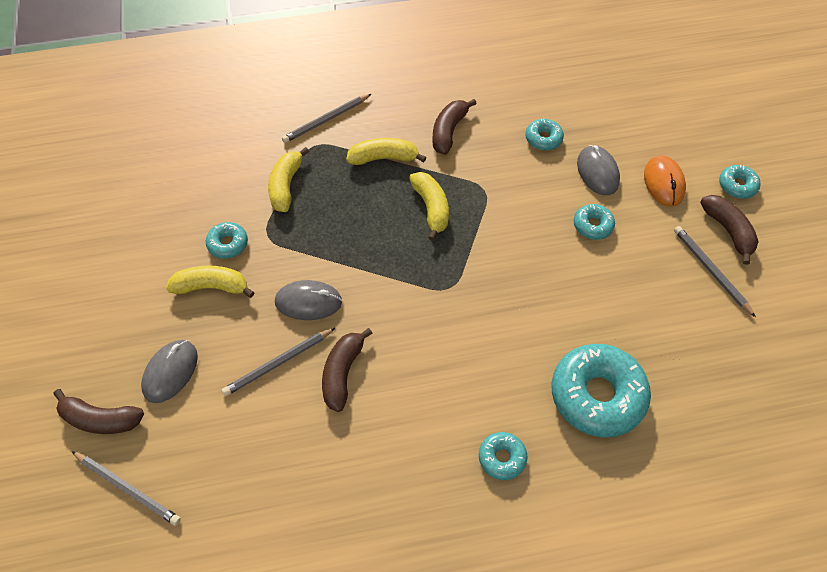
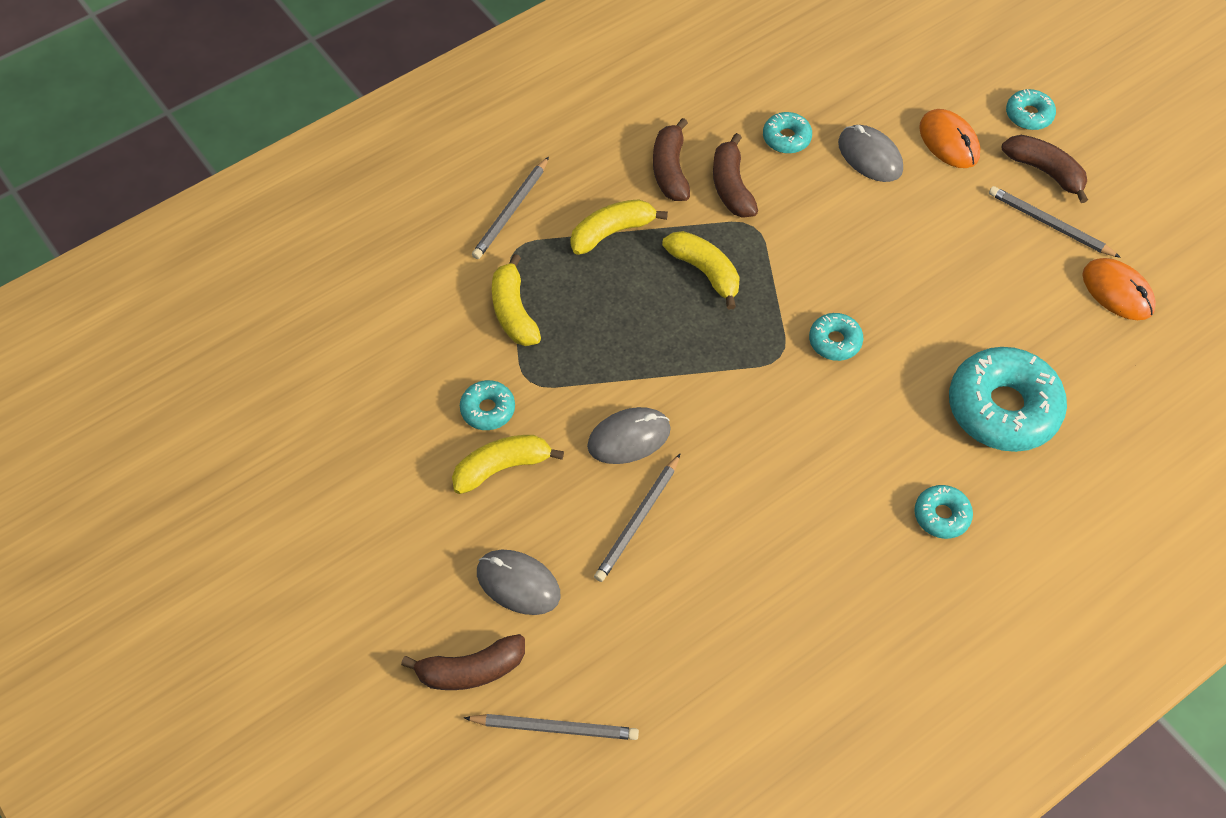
camera: 25 degrees left, 0 degrees up
(170, 372) = (518, 583): grey mouse -> grey mouse turned 60 degrees counterclockwise
(342, 373) = (718, 500): brown banana -> brown banana (731, 186)
(592, 225) = (898, 221): turquoise donut -> turquoise donut (835, 341)
(740, 343) = (1117, 292): none -> orange mouse

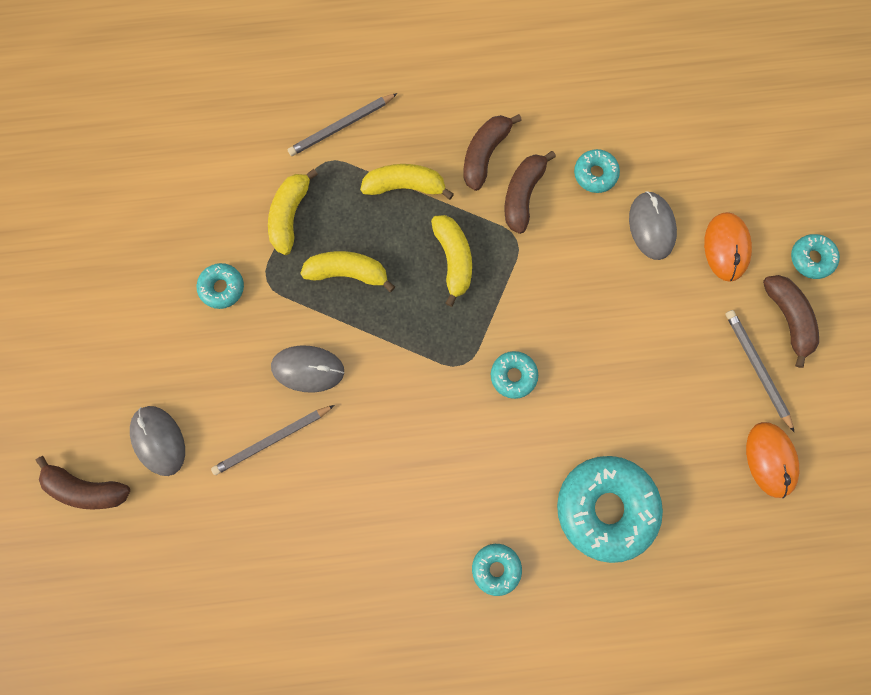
camera: 30 degrees right, 20 degrees up
(502, 467) = (204, 341): yellow banana -> yellow banana (348, 272)
(555, 728) = (116, 566): grey pencil -> none

